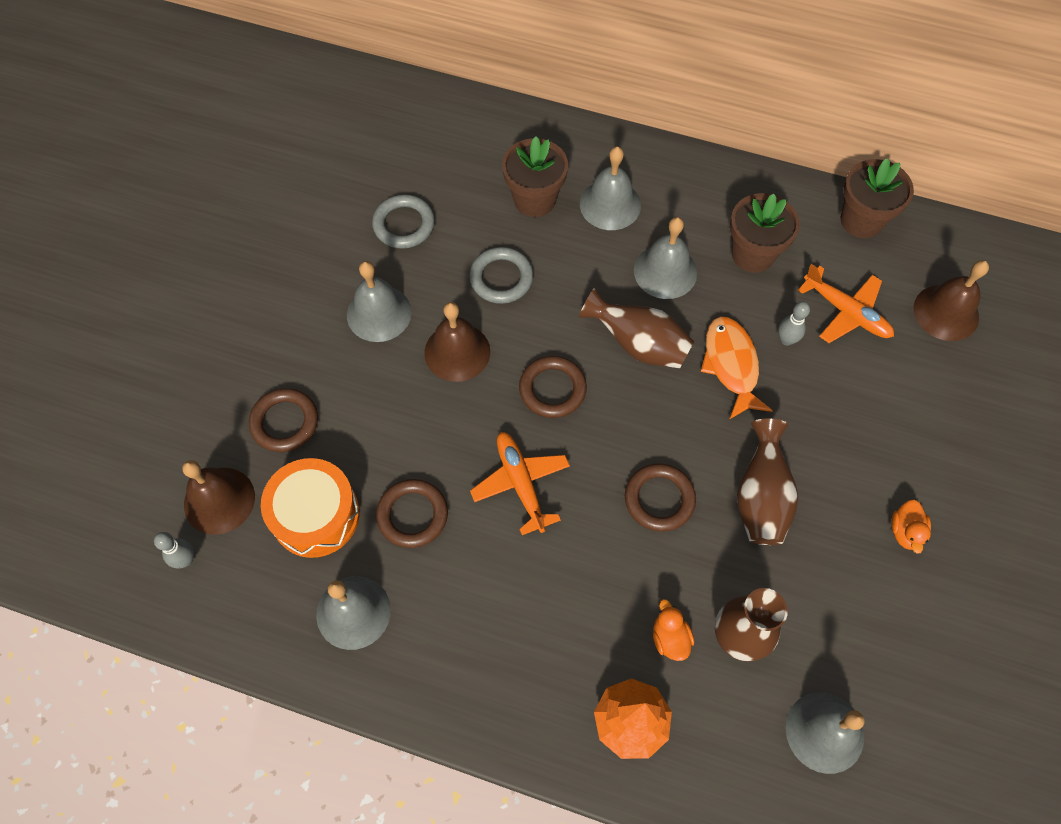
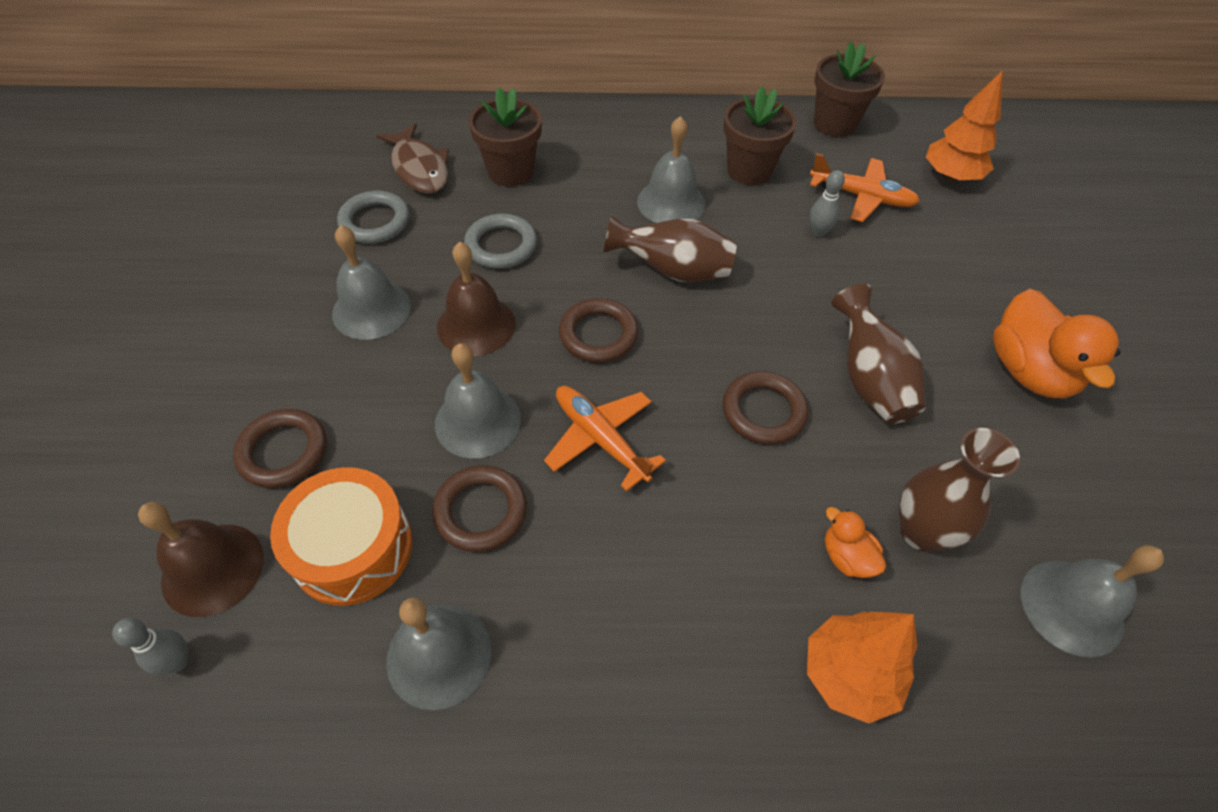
camera: 20 degrees left, 10 degrees down
(456, 175) = (419, 168): none -> brown fish
(610, 204) = (590, 160): grey bell -> grey bell (478, 421)
(731, 365) = (776, 266): orange fish -> none
(905, 532) = (1029, 371): orange duck -> orange duck, size x2.03
(946, 312) = (951, 176): brown bell -> orange tree

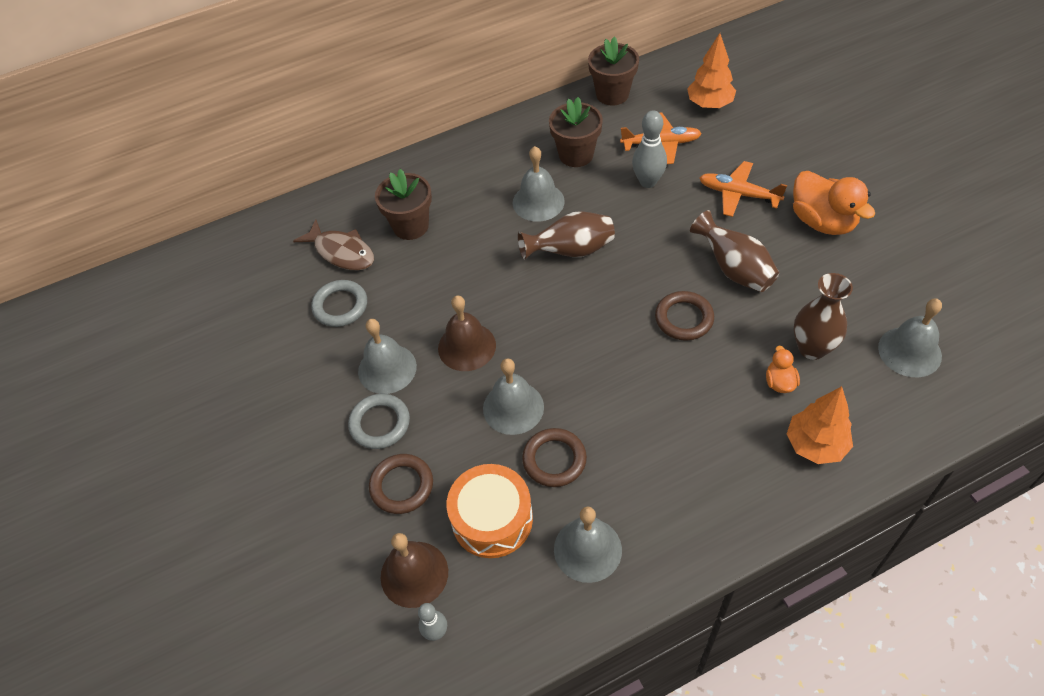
camera: 20 degrees left, 0 degrees up
(501, 245) = (443, 284): grey ring -> grey ring (380, 423)
(598, 334) = (551, 316): brown ring -> none
(601, 439) = (597, 382): orange plane -> orange plane (739, 194)
(818, 232) = (648, 182): grey bowling pin -> grey bowling pin, size x1.65
(846, 557) = (779, 382): orange duck -> orange duck turned 60 degrees clockwise

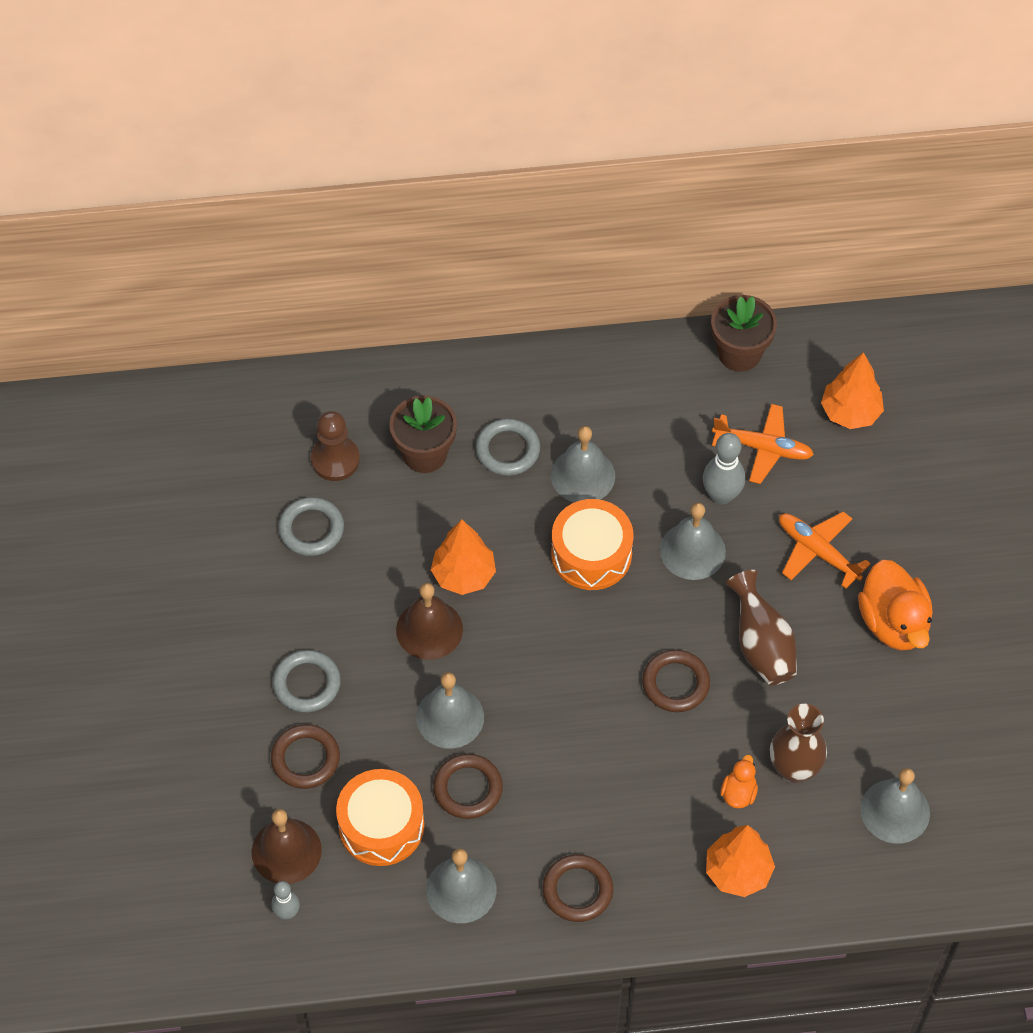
camera: 15 degrees right, 5 degrees up
(341, 252) = (335, 460): brown fish -> brown pawn
(387, 368) = (336, 624): grey bell -> grey bell (692, 550)
(473, 203) = (507, 450): none -> grey ring
(477, 298) = (463, 575): none -> orange tree
(571, 251) = (591, 554): brown vase -> orange drum
(576, 155) = (655, 426): brown flower pot -> none
(690, 511) = (577, 890): none -> brown ring

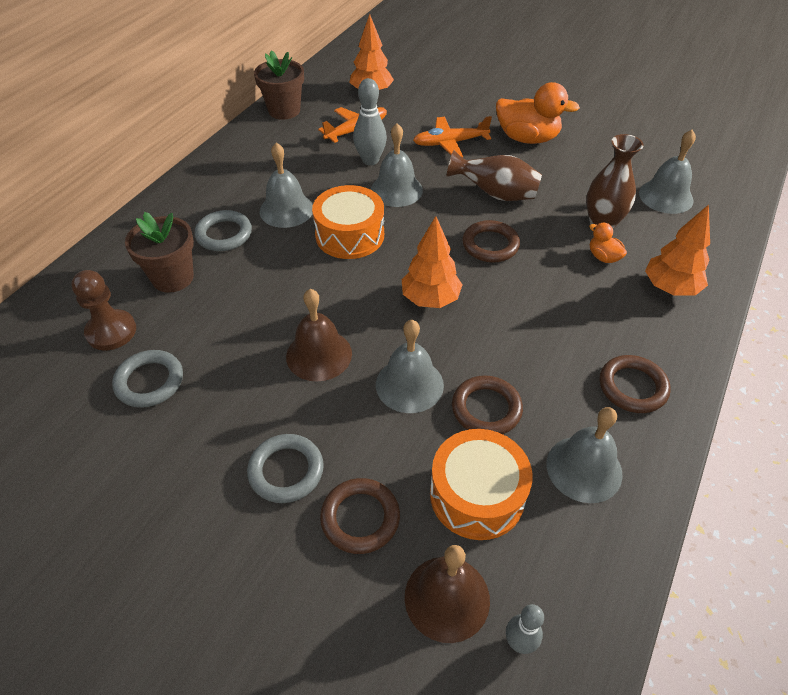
camera: 55 degrees left, 10 degrees down
(463, 575) = (294, 309): orange tree -> orange tree (430, 299)

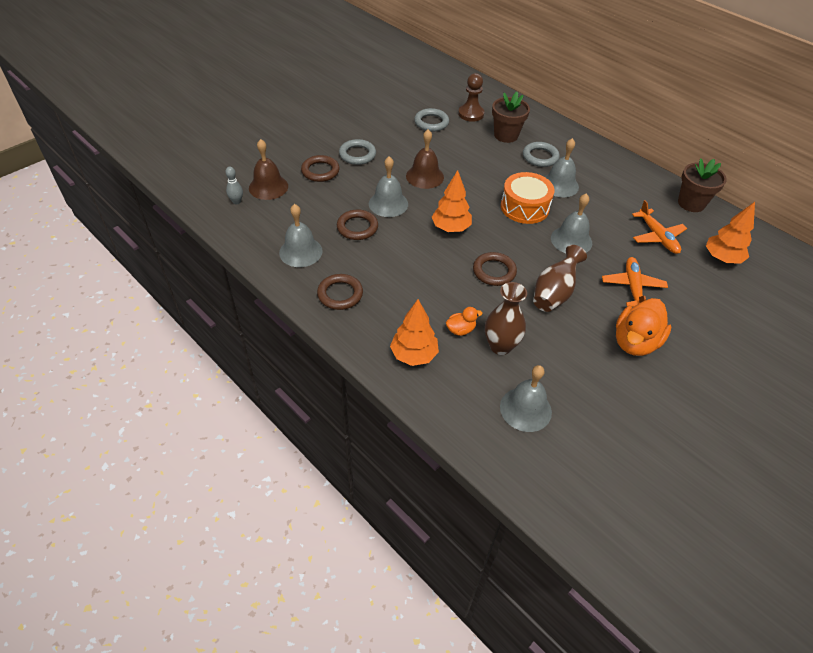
camera: 105 degrees right, 0 degrees up
(370, 160) = (613, 235): grey bowling pin -> none
(477, 495) = (309, 209): orange drum -> none

